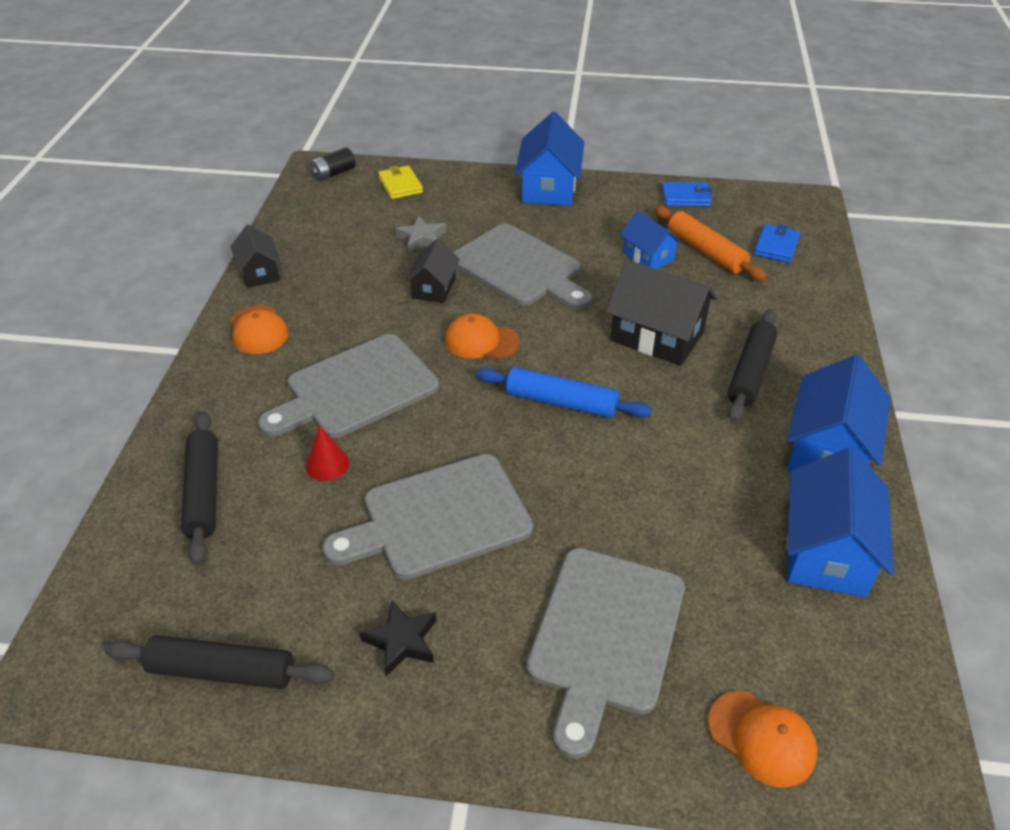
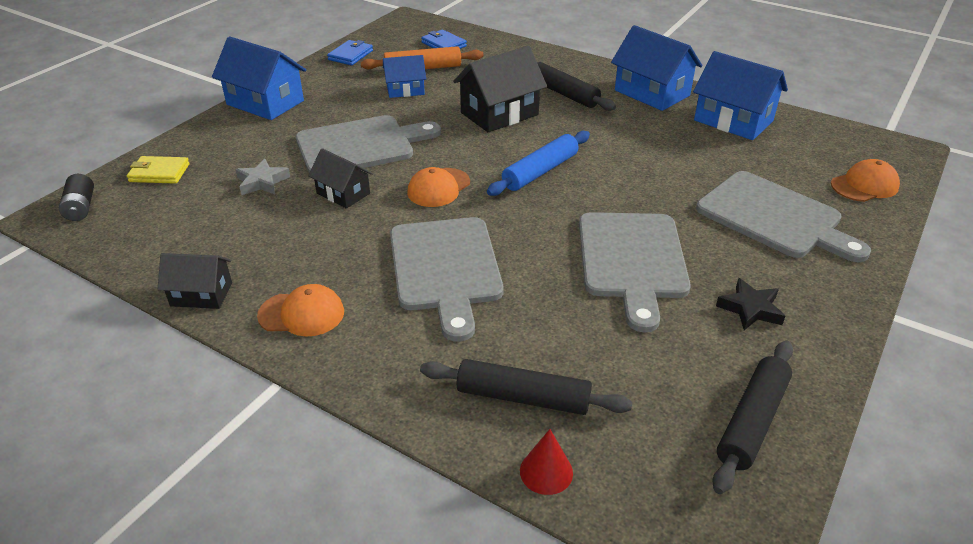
camera: 65 degrees left, 5 degrees down
(327, 464) = (533, 307): red cone -> red cone (546, 471)

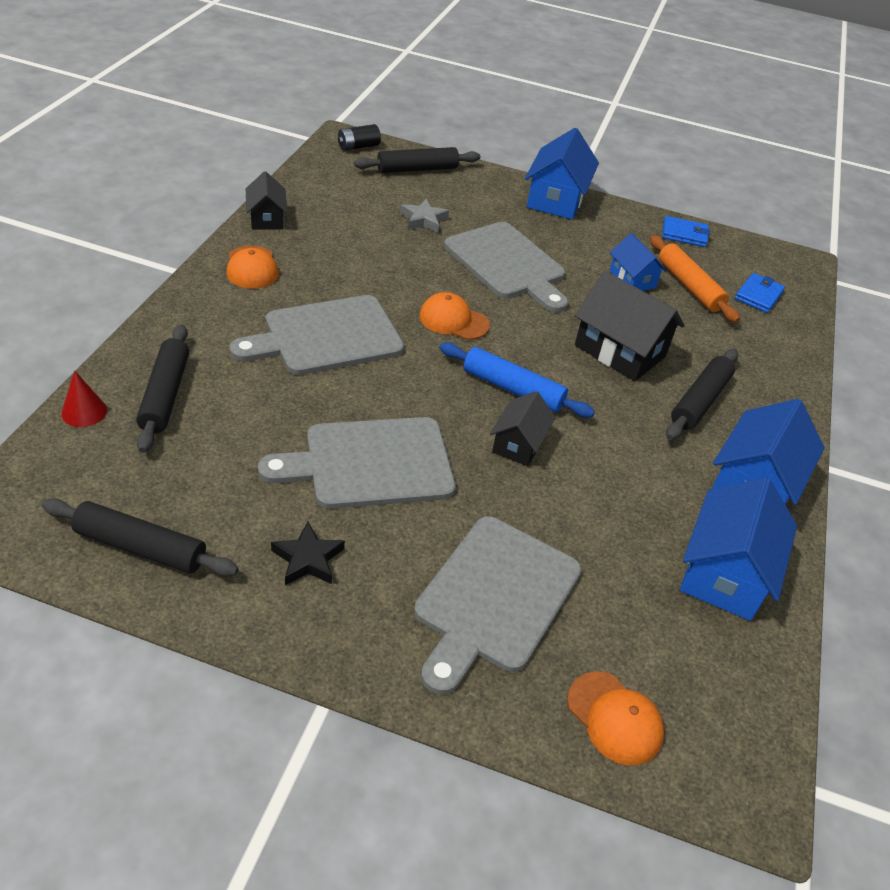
camera: 70 degrees right, 5 degrees up
(159, 173) = (417, 169): yellow wallet -> black rolling pin
(343, 193) = (422, 265): black house -> black house (518, 444)

